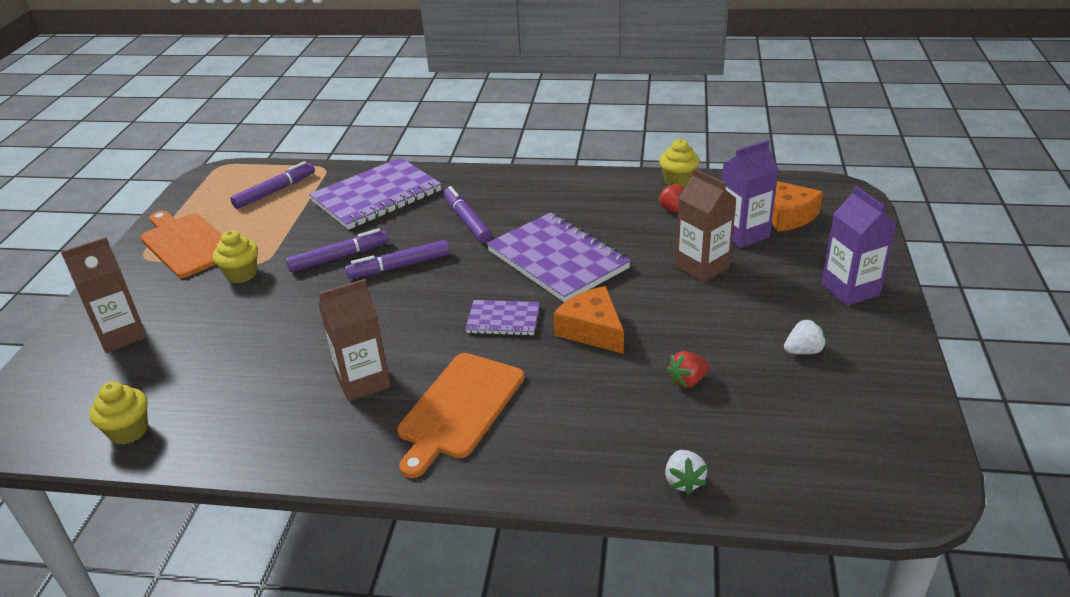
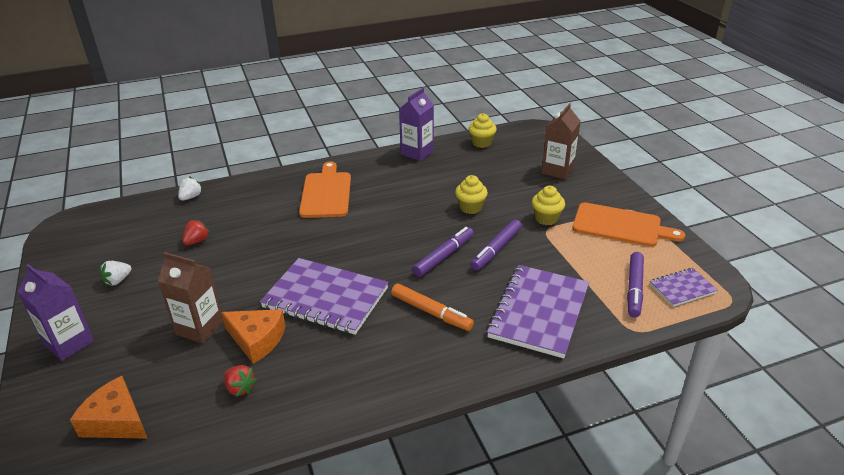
camera: 150 degrees right, 0 degrees up
(363, 381) = (391, 189): brown carton -> none
(467, 220) = (431, 312): purple marker -> orange marker
(503, 320) = (336, 242): purple notebook -> purple notebook (682, 288)
(592, 330) = (271, 253): orange cheese -> orange cheese (257, 340)
(678, 181) = (246, 438): yellow cupcake -> yellow cupcake (470, 208)
(684, 481) = (191, 197): white strawberry -> white strawberry turned 60 degrees clockwise
(743, 234) = (164, 378): purple carton -> purple carton (417, 152)

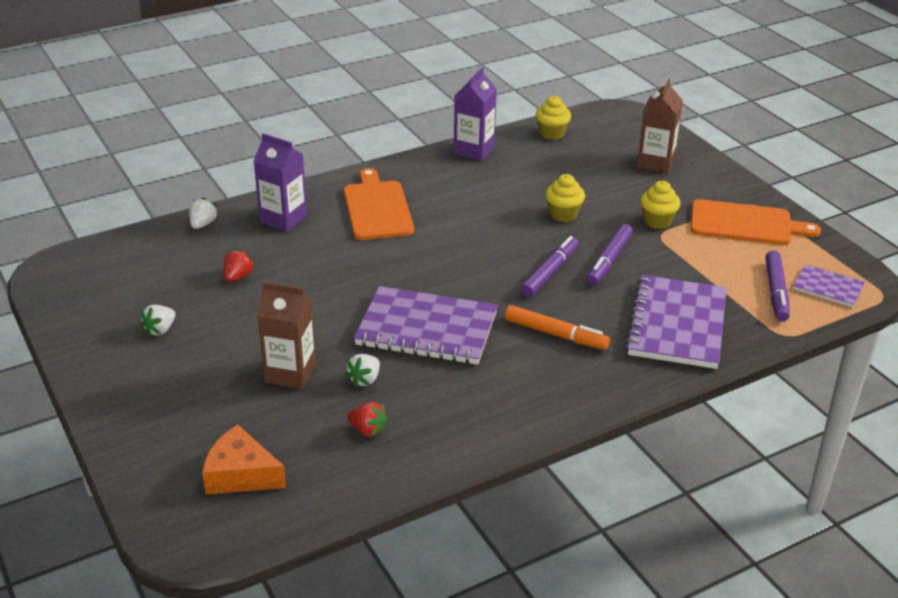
camera: 10 degrees left, 0 degrees up
(69, 343) = (139, 402): purple carton -> purple carton (283, 219)
(257, 340) = (365, 380): orange cheese -> white strawberry
(682, 288) = (828, 287): purple notebook -> purple notebook turned 60 degrees clockwise

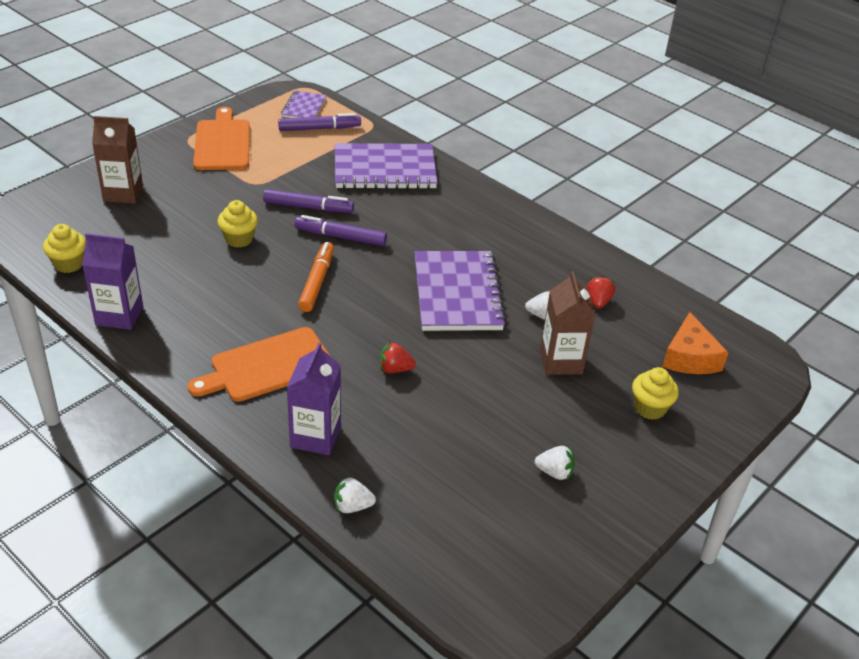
camera: 110 degrees left, 5 degrees up
(238, 277) = (440, 441): red strawberry -> red strawberry (395, 369)
(556, 334) = (427, 225): orange marker -> orange marker (317, 282)
(657, 221) = (233, 186): yellow cupcake -> yellow cupcake (650, 408)

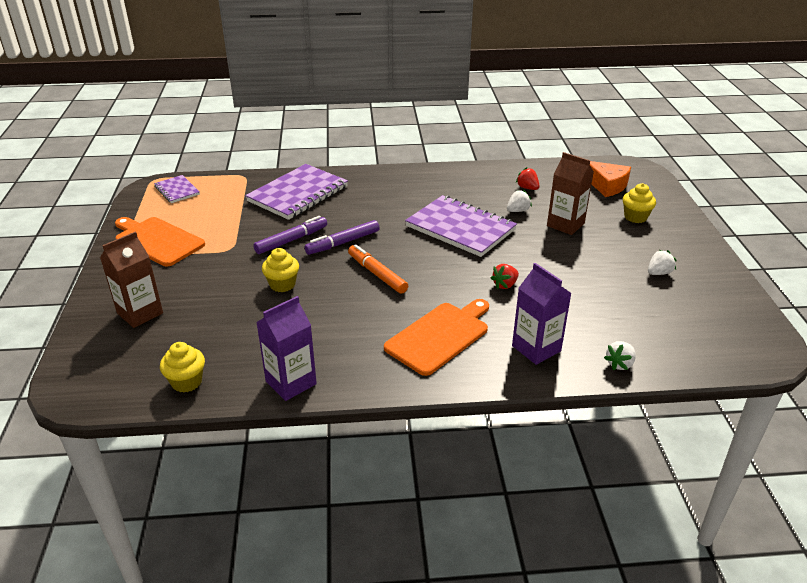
camera: 45 degrees left, 5 degrees down
(267, 366) = (440, 336): orange cutting board -> orange cutting board turned 150 degrees counterclockwise
(319, 128) = (212, 196): purple marker -> none

